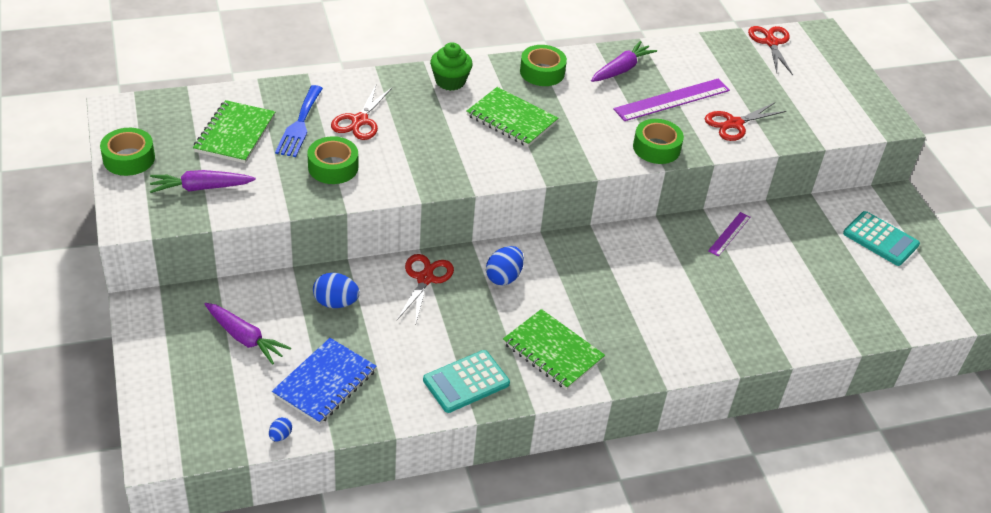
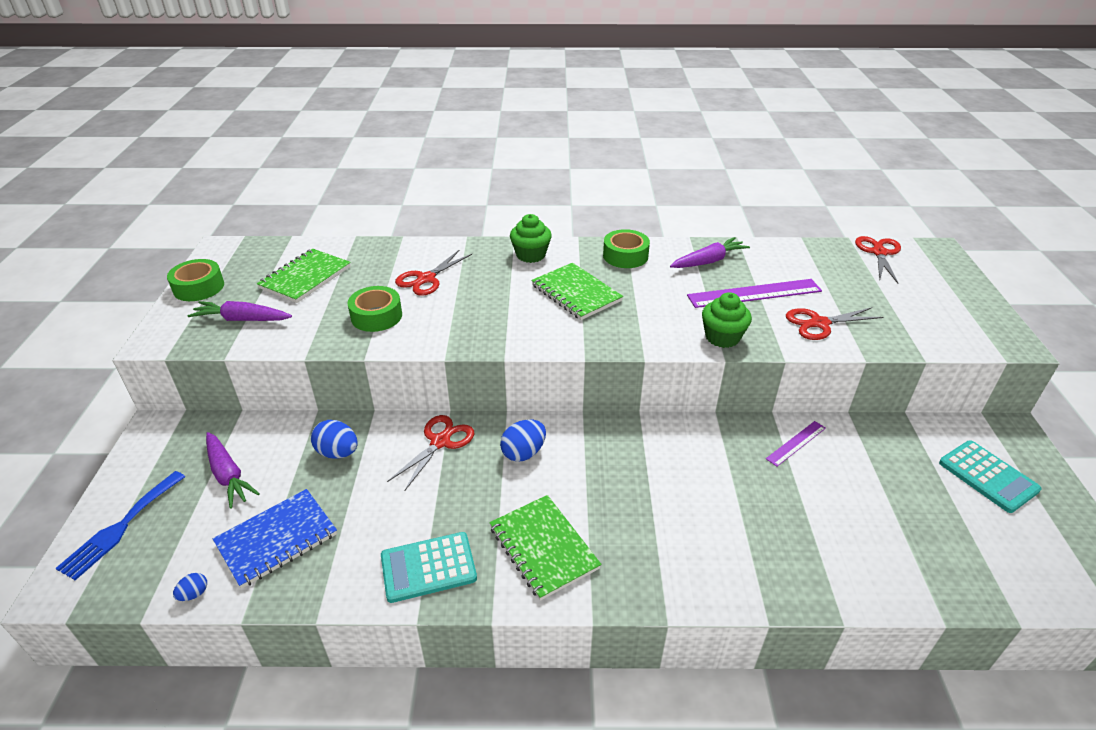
camera: 20 degrees right, 5 degrees down
(300, 124) = (369, 275): blue fork -> blue fork (121, 526)
(656, 148) = (722, 337): green tape -> green cupcake

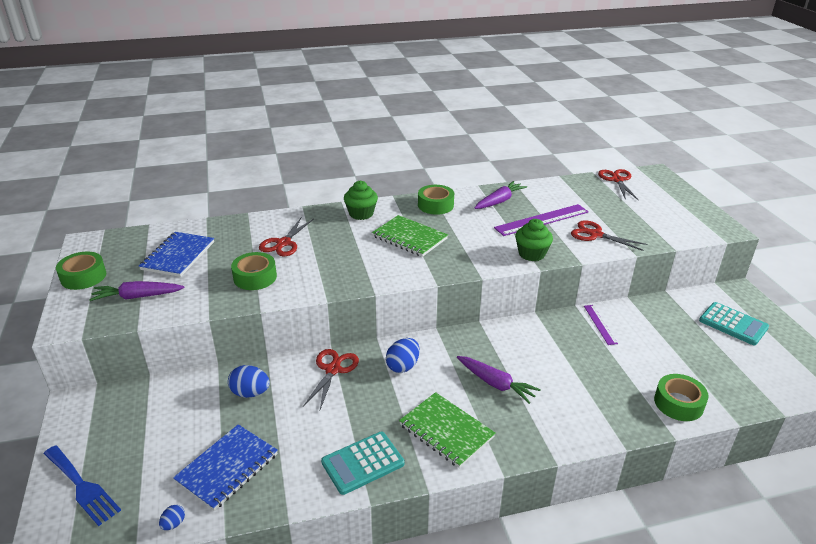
camera: 15 degrees left, 5 degrees down
(121, 526) = (81, 486): blue fork -> blue fork turned 60 degrees counterclockwise
(228, 475) = (161, 427): purple carrot -> purple carrot (495, 384)
(305, 277) = (178, 256): green notebook -> blue notebook
(796, 443) = (600, 324): purple ruler -> purple ruler turned 45 degrees counterclockwise
(819, 323) = (595, 235): red scissors -> red scissors turned 60 degrees clockwise
(866, 575) = (678, 403): none -> green tape

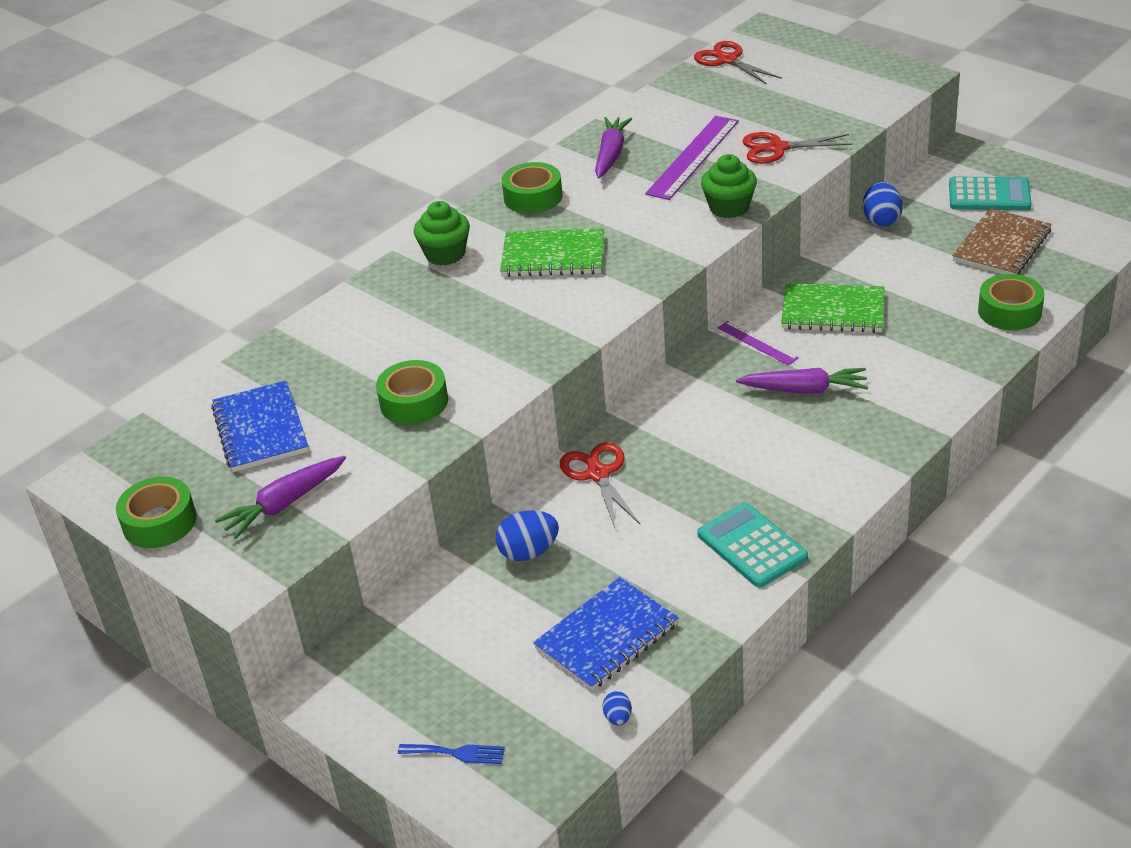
camera: 30 degrees left, 5 degrees up
(81, 486) = (455, 753): blue fork -> blue fork, size x0.59
(227, 468) = (607, 637): blue notebook -> blue notebook turned 45 degrees clockwise
(283, 243) = (390, 342): red scissors -> none
(362, 463) = (752, 546): turquoise calculator -> turquoise calculator turned 120 degrees clockwise
(403, 366) = (678, 426): blue egg -> blue egg (881, 220)
(446, 431) = (805, 466): green notebook -> green notebook (833, 311)
(600, 324) = (850, 265): purple ruler -> purple ruler (757, 343)
(712, 359) = (1002, 246): none -> brown notebook

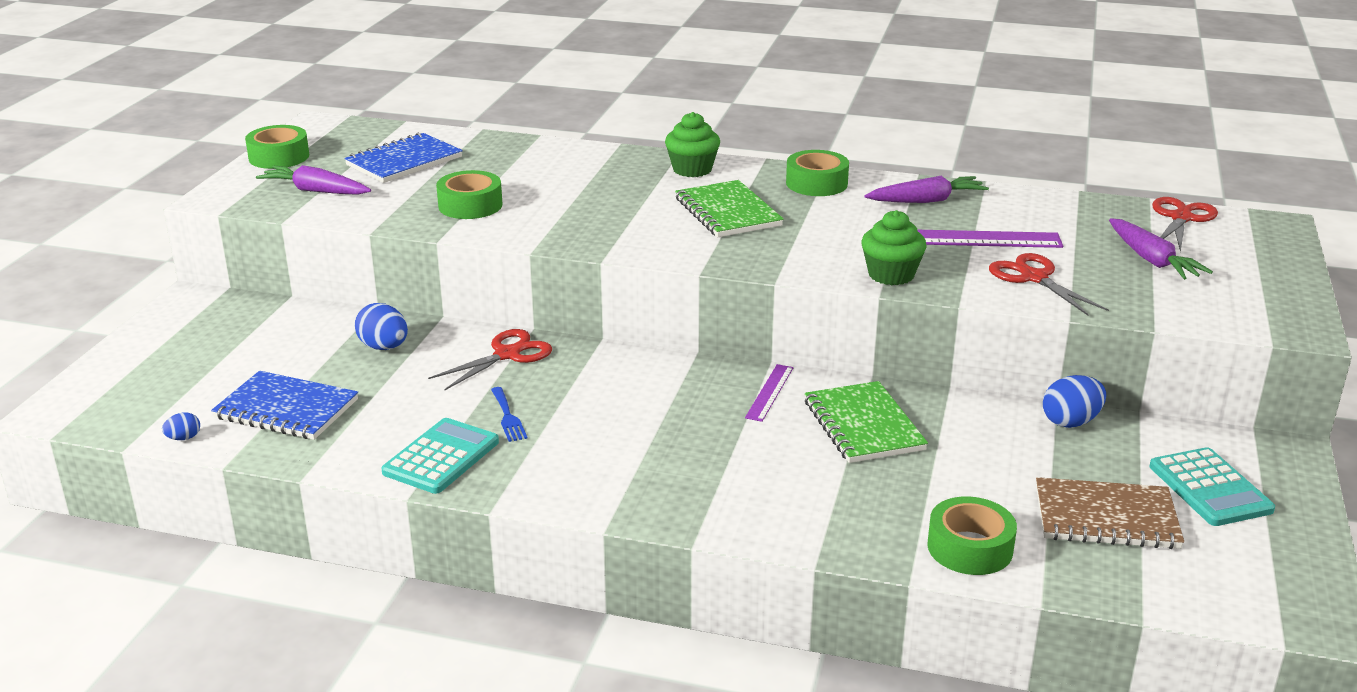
camera: 60 degrees right, 10 degrees down
(455, 753) = (128, 374): blue fork -> blue fork (507, 416)
(804, 390) = (709, 436): purple carrot -> purple carrot (1151, 260)

